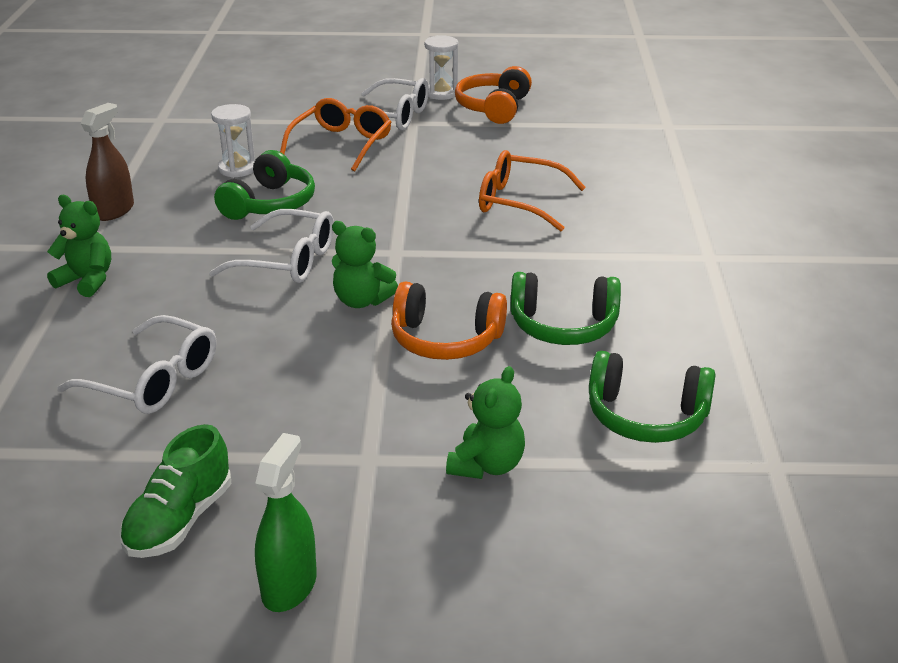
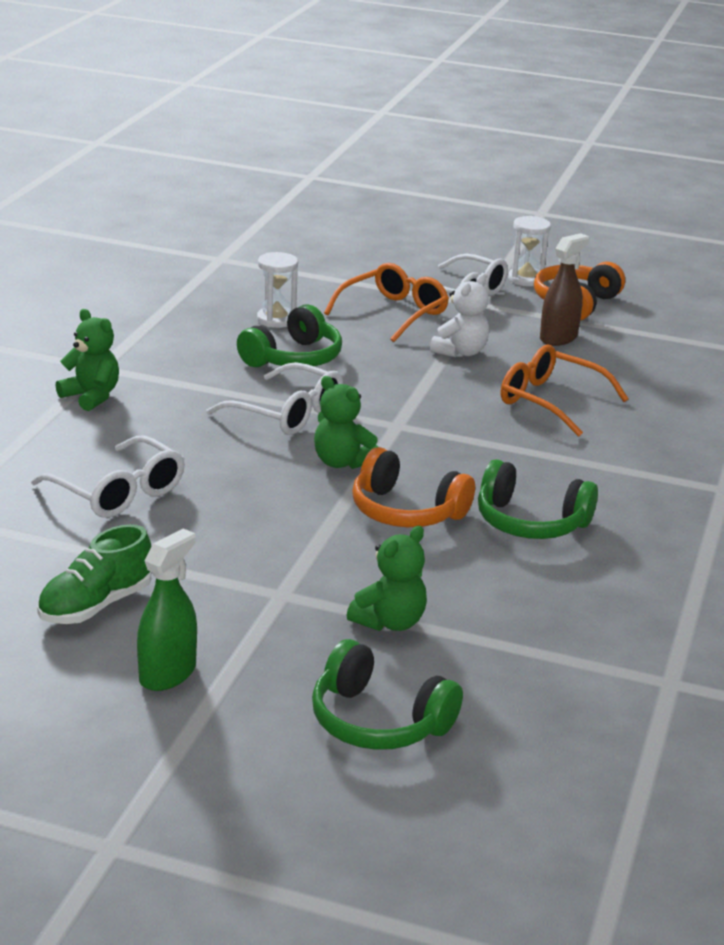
camera: 15 degrees right, 5 degrees down
(114, 211) = (140, 338): brown spray bottle -> brown spray bottle (558, 338)
(418, 170) = (460, 352): none -> white teddy bear
(646, 416) = (567, 615): green headphones -> green headphones (378, 721)

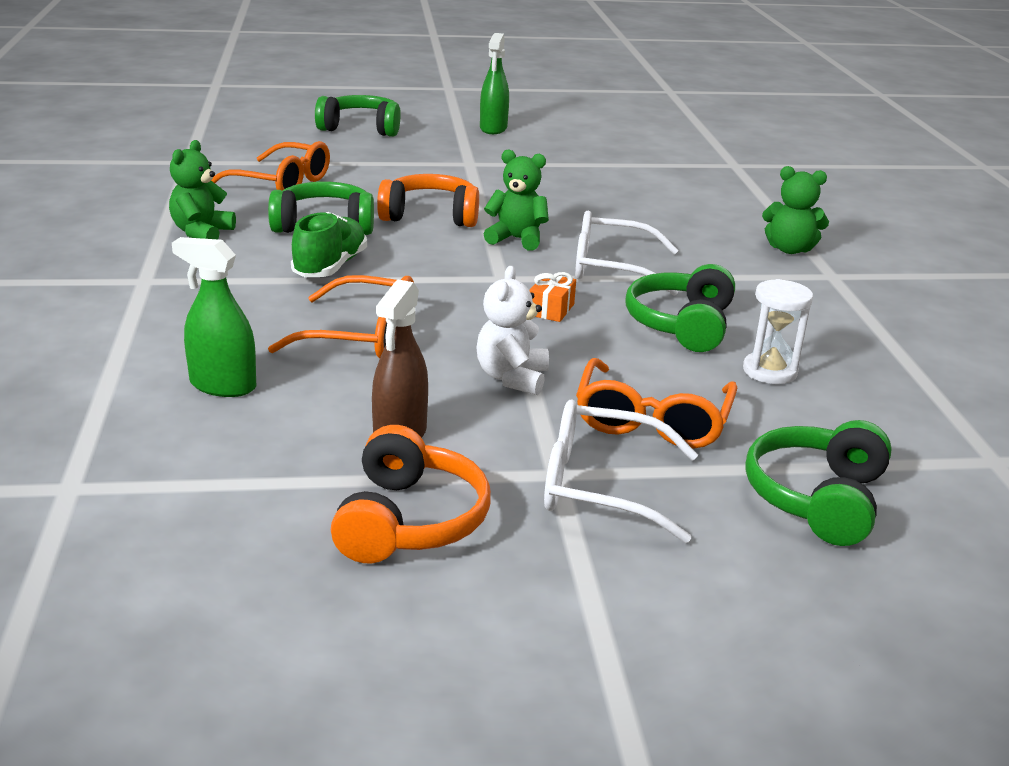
camera: 155 degrees right, 0 degrees up
(95, 606) = (571, 144): green shoe -> green shoe (330, 267)
(118, 492) = (651, 193): white glasses -> none
(348, 267) = (817, 499): none -> green headphones
(383, 390) = (551, 309): none -> orange gift
(390, 622) = (388, 161): green teddy bear -> green teddy bear (202, 233)
(526, 279) = (527, 562): white hourglass -> none
(554, 605) = (281, 183): none -> orange glasses
(665, 388) = (223, 385): none -> green spray bottle

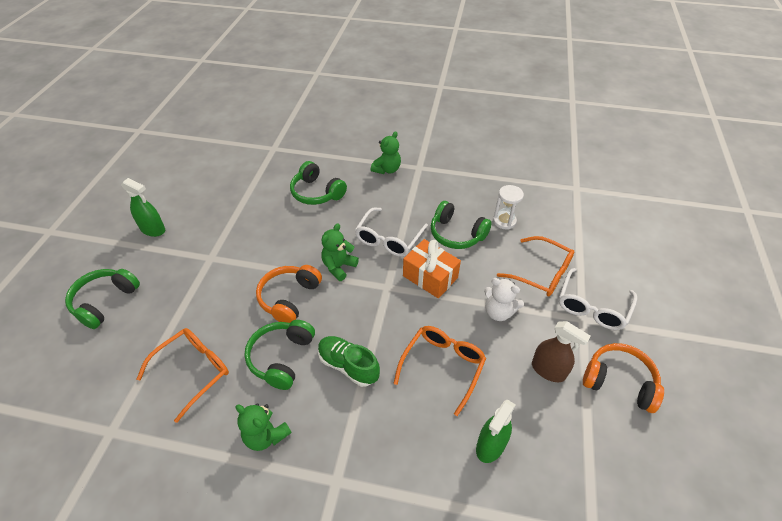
camera: 70 degrees left, 20 degrees up
(551, 309) = (430, 277): orange gift -> orange gift, size x1.92
(817, 499) = (601, 245): green headphones -> green headphones (316, 193)

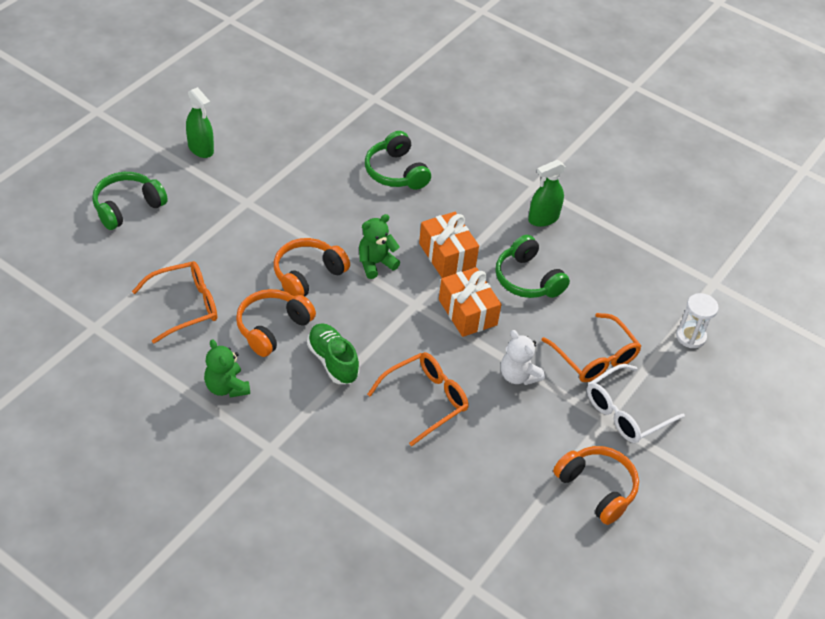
camera: 20 degrees right, 0 degrees up
(281, 358) = (272, 328): green headphones -> orange headphones
(387, 169) = (494, 174): green teddy bear -> none
(389, 239) = (447, 255): white glasses -> orange gift
(490, 446) = (427, 483): green spray bottle -> green spray bottle (543, 218)
(504, 221) = (593, 286): white hourglass -> white hourglass (690, 336)
(548, 370) = (531, 448): brown spray bottle -> none

